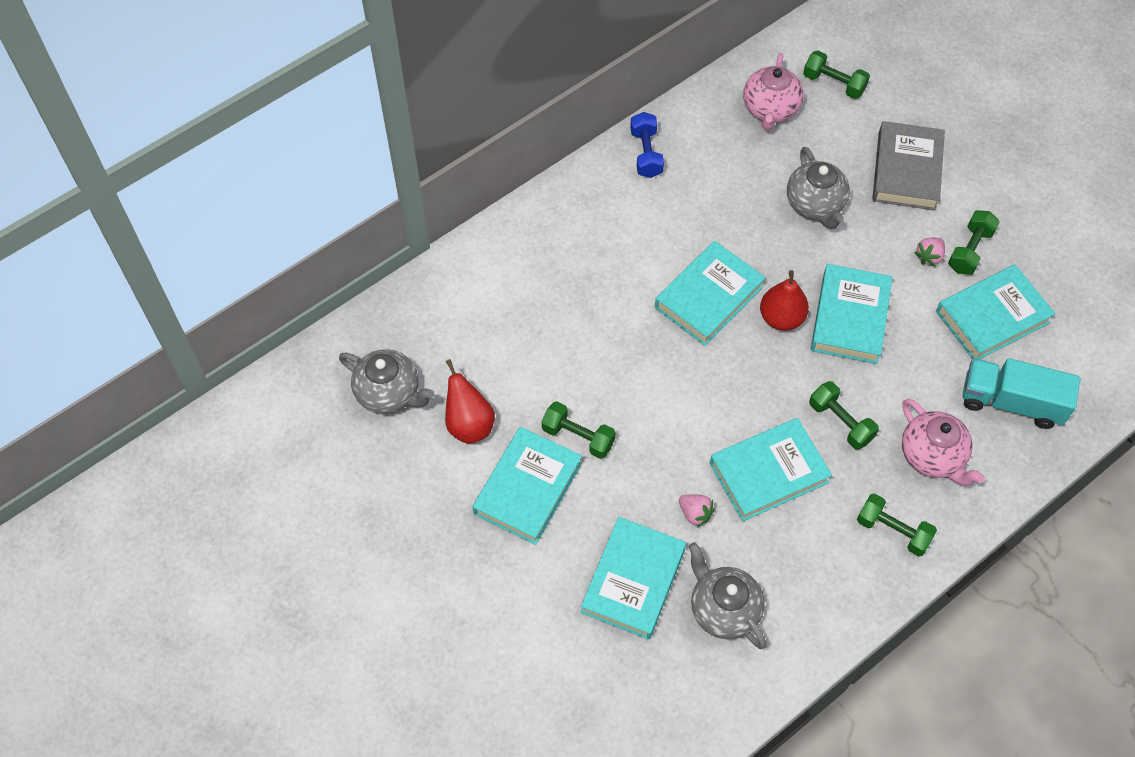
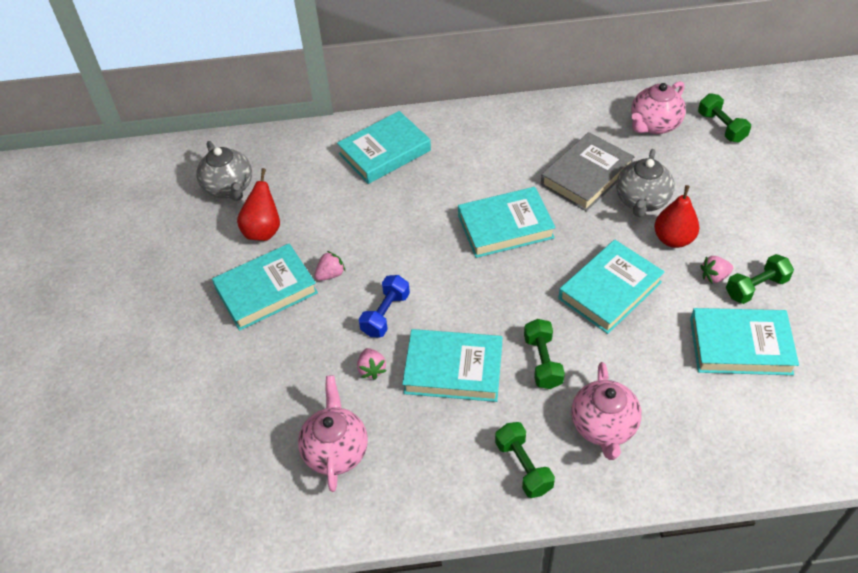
camera: 35 degrees right, 10 degrees down
(578, 437) = (330, 274): green dumbbell -> pink strawberry
(633, 581) = (286, 392): turquoise book -> turquoise book (385, 152)
(646, 153) = (533, 117): blue dumbbell -> blue dumbbell (386, 314)
(723, 609) = (336, 450): grey teapot -> pink teapot
(781, 318) = (552, 265): red pear -> red pear (673, 239)
(906, 170) = (740, 208): grey book -> grey book (586, 176)
(1011, 402) = (710, 420): turquoise truck -> none

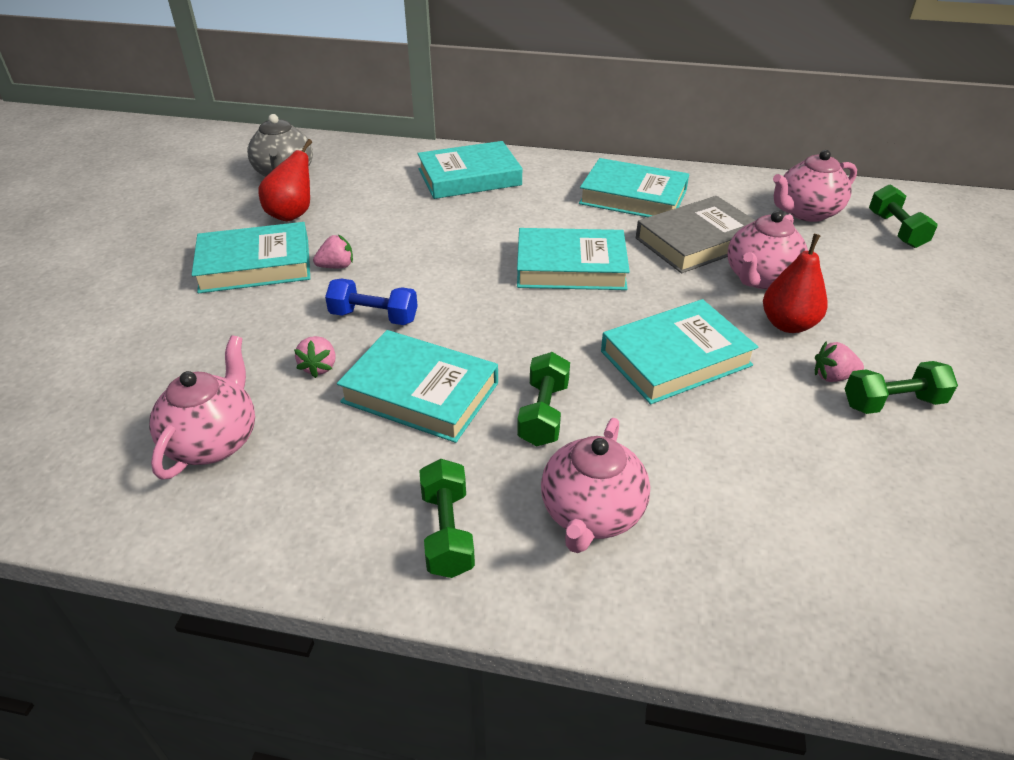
camera: 15 degrees right, 10 degrees down
(386, 314) = (374, 317): blue dumbbell -> blue dumbbell turned 60 degrees clockwise
(641, 201) = (760, 278): grey teapot -> pink teapot
(740, 346) = (845, 467): turquoise book -> turquoise book (633, 197)

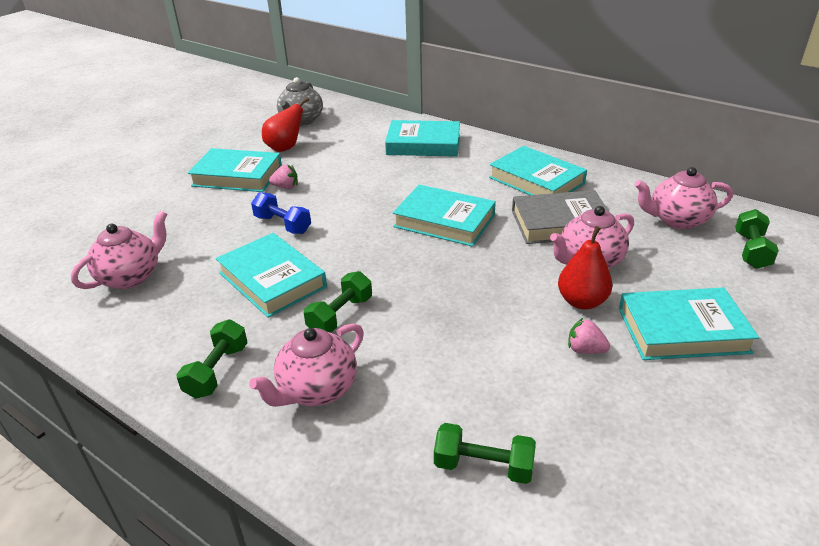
camera: 25 degrees right, 5 degrees down
(319, 367) = (224, 248): pink strawberry -> none
(675, 358) = (468, 303): turquoise book -> turquoise book (682, 330)
(892, 403) = (620, 383): green dumbbell -> green dumbbell (483, 466)

